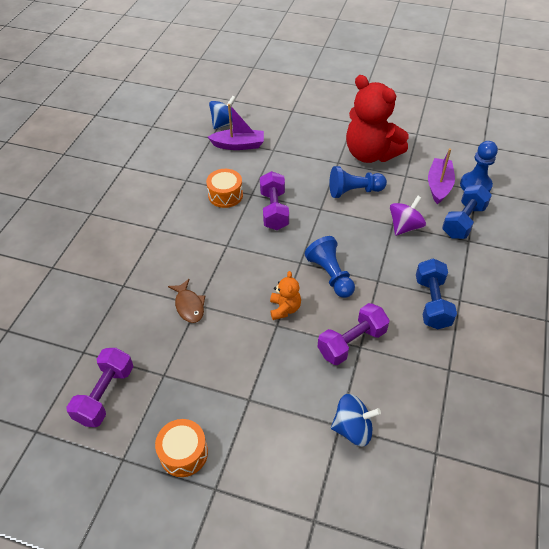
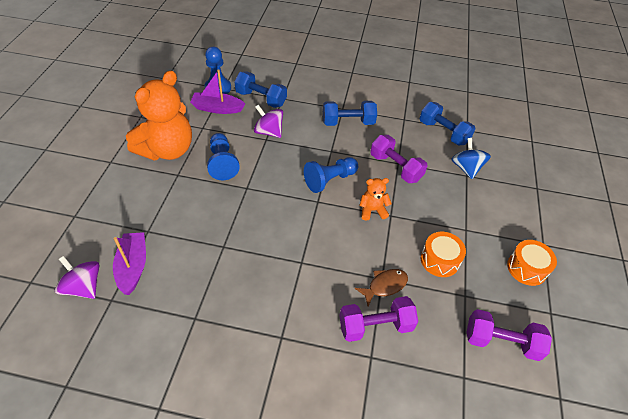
camera: 100 degrees left, 0 degrees up
(225, 124) = (83, 287): blue spinning top -> purple spinning top
(225, 195) = (224, 271): orange drum -> orange drum (439, 260)
(274, 210) = (249, 224): purple dumbbell -> purple dumbbell (375, 326)
(370, 154) = (167, 150): red teddy bear -> orange teddy bear
(425, 416) = (443, 132): none -> blue dumbbell

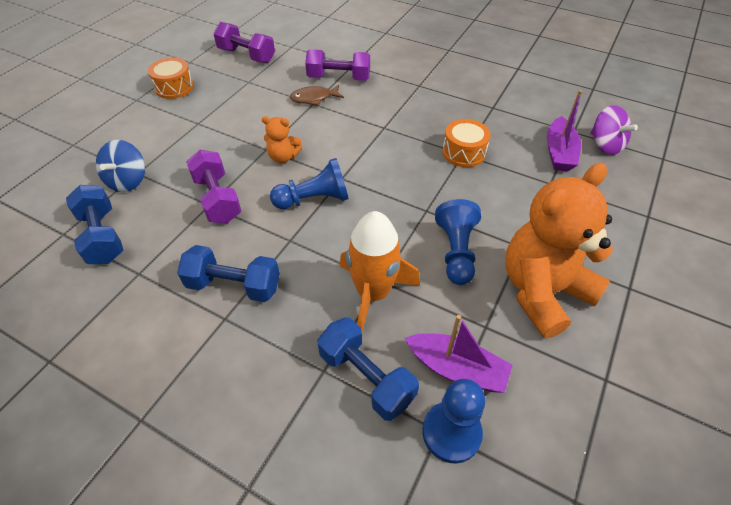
camera: 160 degrees left, 0 degrees up
(269, 132) = (373, 293): purple spinning top -> orange rocket
(439, 260) = (248, 106): orange drum -> orange drum (464, 152)

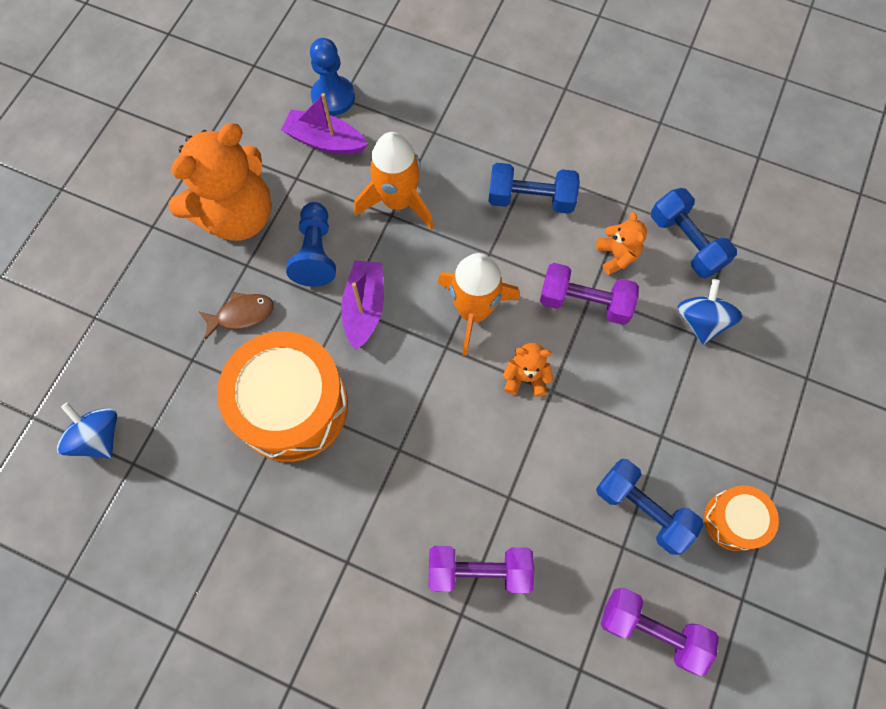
camera: 175 degrees right, 20 degrees up
(172, 230) = (616, 256): none -> orange teddy bear
(217, 199) = (584, 302): purple dumbbell -> purple dumbbell turned 45 degrees counterclockwise
(314, 98) = (509, 510): brown fish -> brown fish (241, 314)
(314, 199) = (473, 310): blue pawn -> orange rocket
(366, 377) = (399, 129): blue dumbbell -> blue dumbbell (642, 509)
(464, 152) = (292, 406): orange drum -> orange drum, size x1.98
(559, 152) = (166, 416): purple boat -> purple boat (364, 308)
(605, 145) = (99, 437): purple spinning top -> blue spinning top

